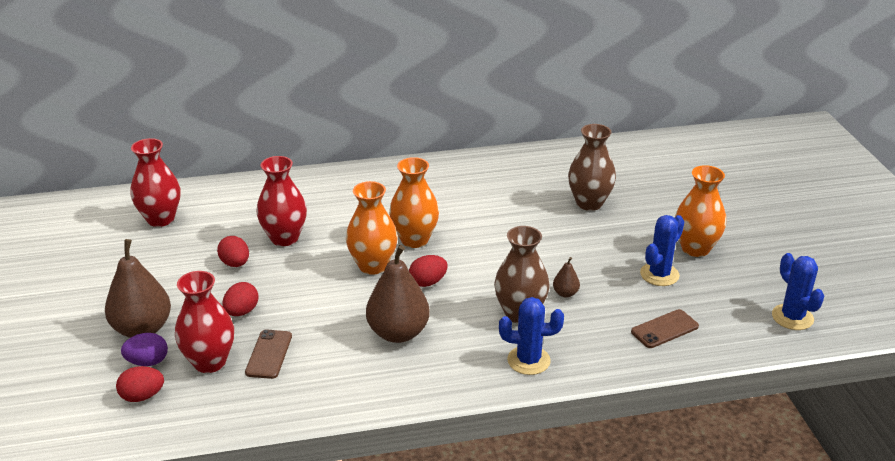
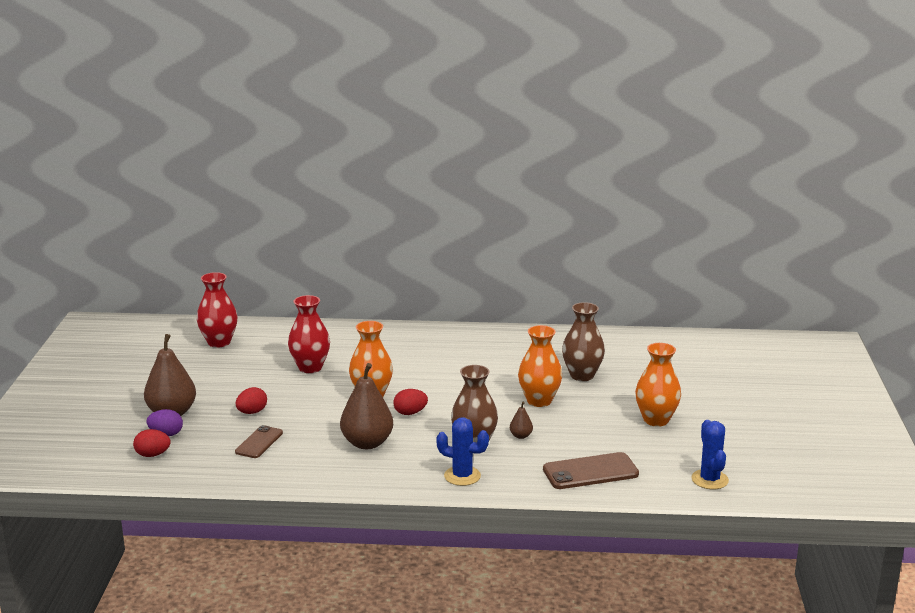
camera: 15 degrees right, 10 degrees down
(209, 362) = (212, 441): red vase -> none
(235, 264) = (262, 380): red egg -> none
(414, 240) = (415, 382): orange vase -> orange vase (539, 401)
(659, 274) = (611, 434): blue cactus -> none
(664, 329) = (590, 472): brown phone -> brown phone, size x1.56

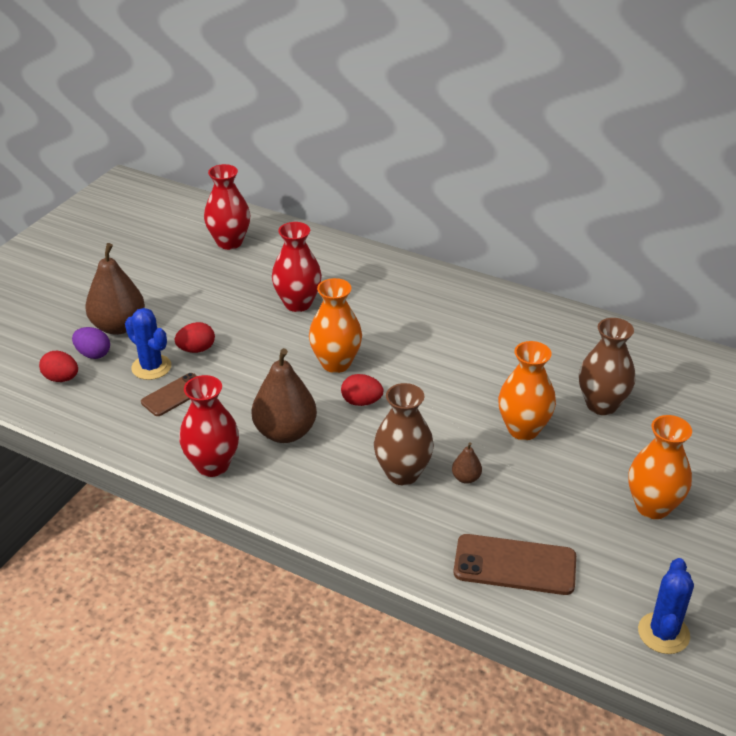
camera: 25 degrees right, 15 degrees up
(327, 474) = (212, 465): none -> red vase
(462, 476) = (357, 518): blue cactus -> blue cactus (151, 367)

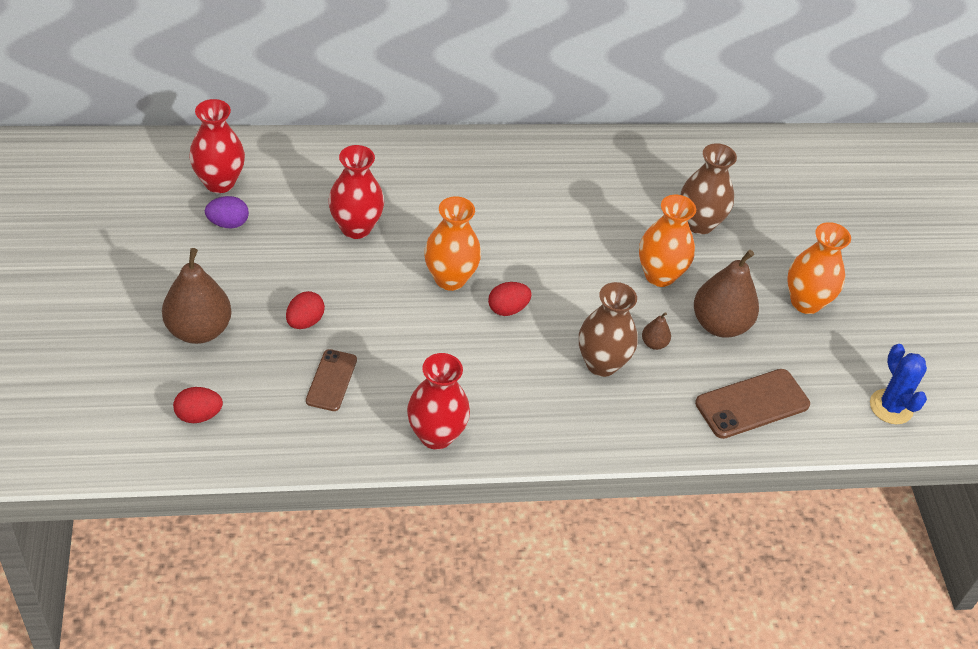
camera: 40 degrees left, 10 degrees up
(93, 354) = (204, 373): purple egg -> purple egg (228, 223)
(151, 367) = (279, 361): blue cactus -> none
(285, 432) = (469, 371): brown pear -> brown pear (720, 324)

